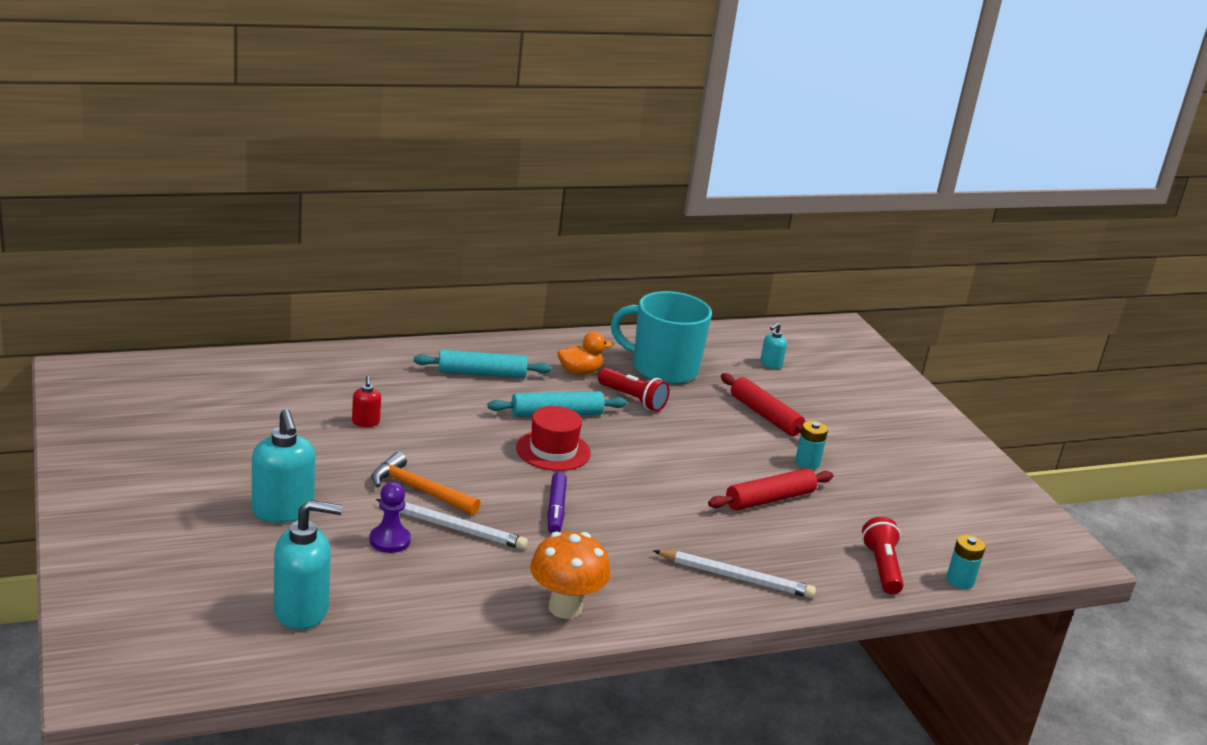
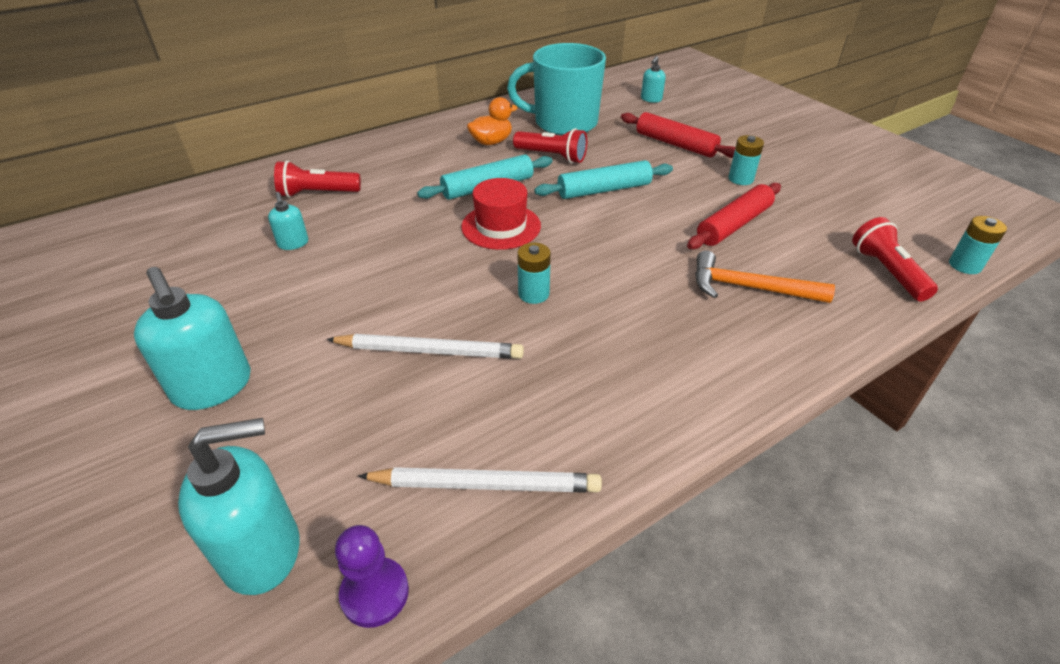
camera: 10 degrees left, 15 degrees up
(365, 422) = (293, 244): red soap dispenser -> turquoise soap dispenser
(390, 540) = (358, 392): purple pawn -> purple pawn (375, 593)
(397, 384) = (317, 193): none -> red flashlight
(419, 490) = (374, 311): orange hammer -> orange hammer (749, 287)
(482, 373) = (399, 164): turquoise rolling pin -> turquoise rolling pin (604, 190)
(556, 509) = (533, 294): purple marker -> turquoise battery
(565, 608) = (604, 429): orange mushroom -> none
(736, 577) = (762, 326): white pencil -> white pencil (485, 484)

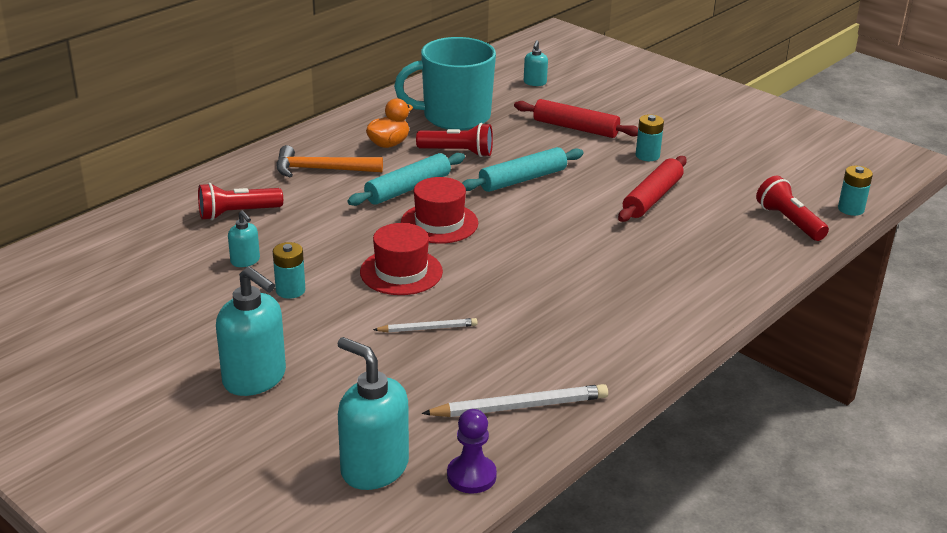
camera: 15 degrees left, 10 degrees down
(263, 551) = (374, 468): turquoise soap dispenser -> turquoise soap dispenser turned 105 degrees counterclockwise
(430, 351) = (428, 328): white pencil -> white pencil, size x0.60
(436, 276) = (401, 272): none -> red hat
(533, 294) = (496, 275): turquoise battery -> turquoise battery (290, 290)
(749, 287) = (679, 247): orange hammer -> orange hammer (321, 169)

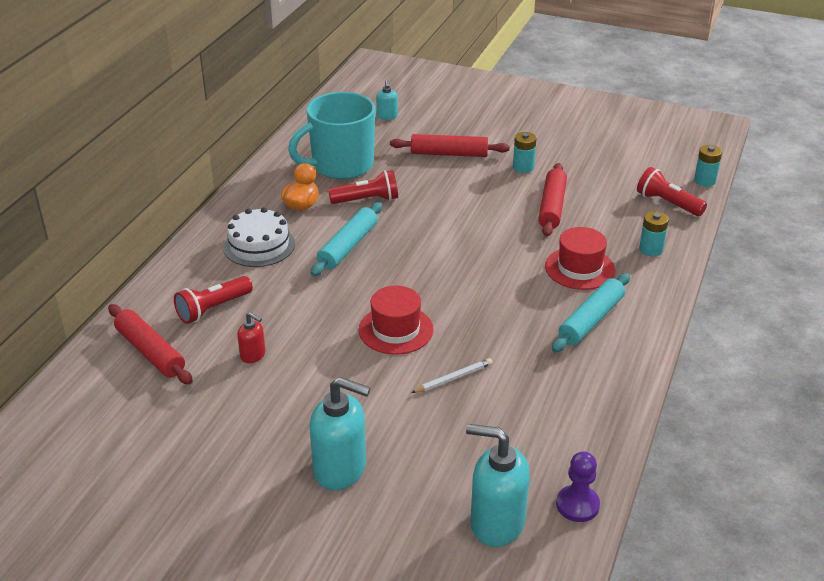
camera: 20 degrees left, 5 degrees up
(153, 236) = (150, 352): none -> red rolling pin
(245, 261) = (253, 355): turquoise soap dispenser -> red soap dispenser
(290, 290) = (313, 374): turquoise battery -> turquoise battery (651, 249)
(321, 169) = (259, 245): orange hammer -> white cake
(439, 223) = (396, 274): red hat -> red hat (579, 268)
(520, 406) = (573, 429): white pencil -> none
(523, 179) = (438, 214): turquoise rolling pin -> turquoise rolling pin (591, 320)

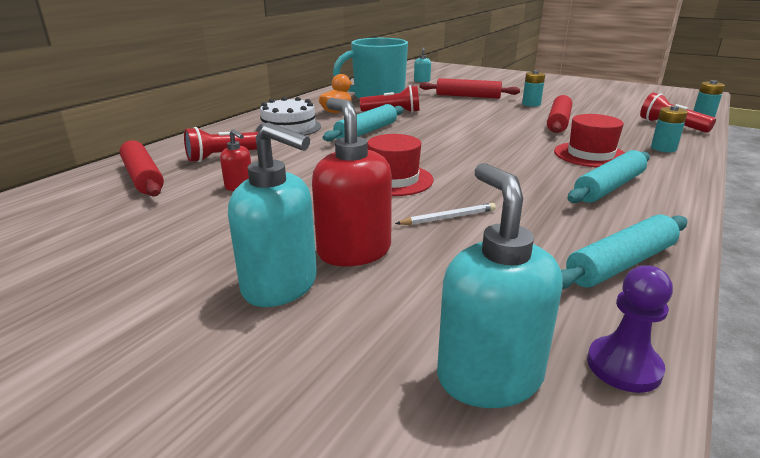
camera: 10 degrees right, 10 degrees down
(384, 427) = (354, 251): none -> red soap dispenser
(496, 523) = (489, 376): turquoise soap dispenser -> turquoise soap dispenser turned 45 degrees clockwise
(588, 416) = (621, 264): none -> turquoise rolling pin

